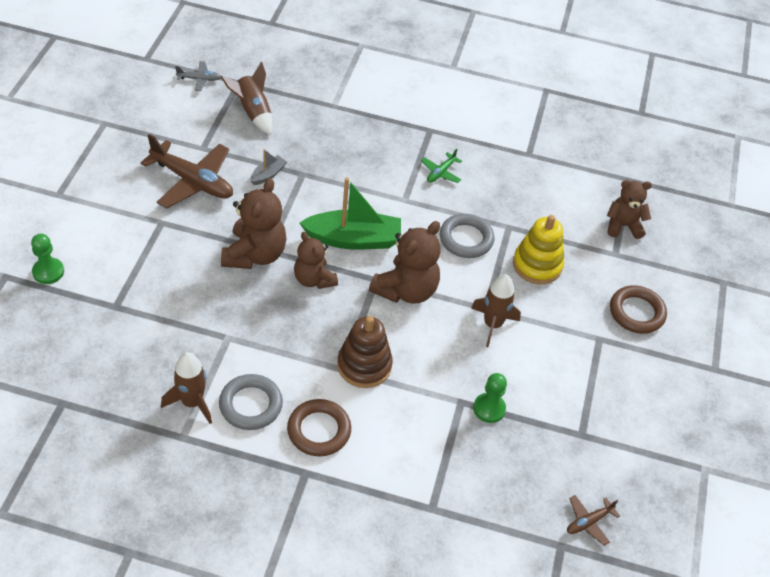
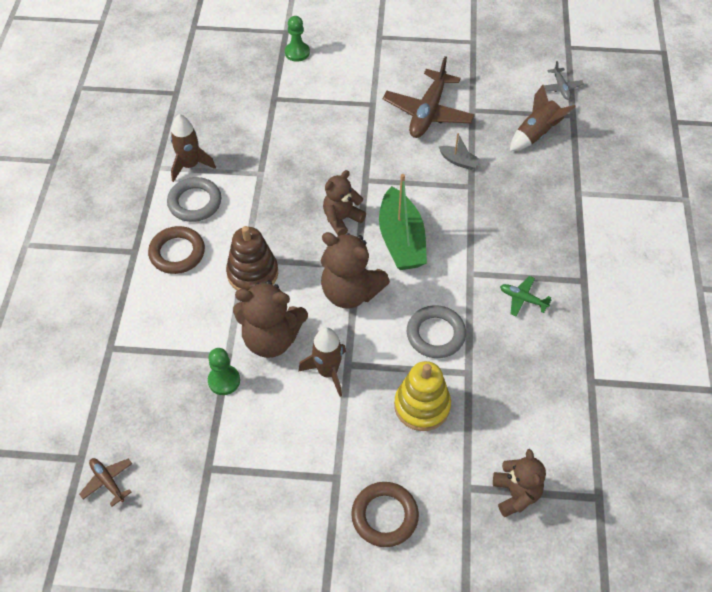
camera: 85 degrees right, 5 degrees up
(255, 254) = (357, 172): brown teddy bear -> brown teddy bear (271, 339)

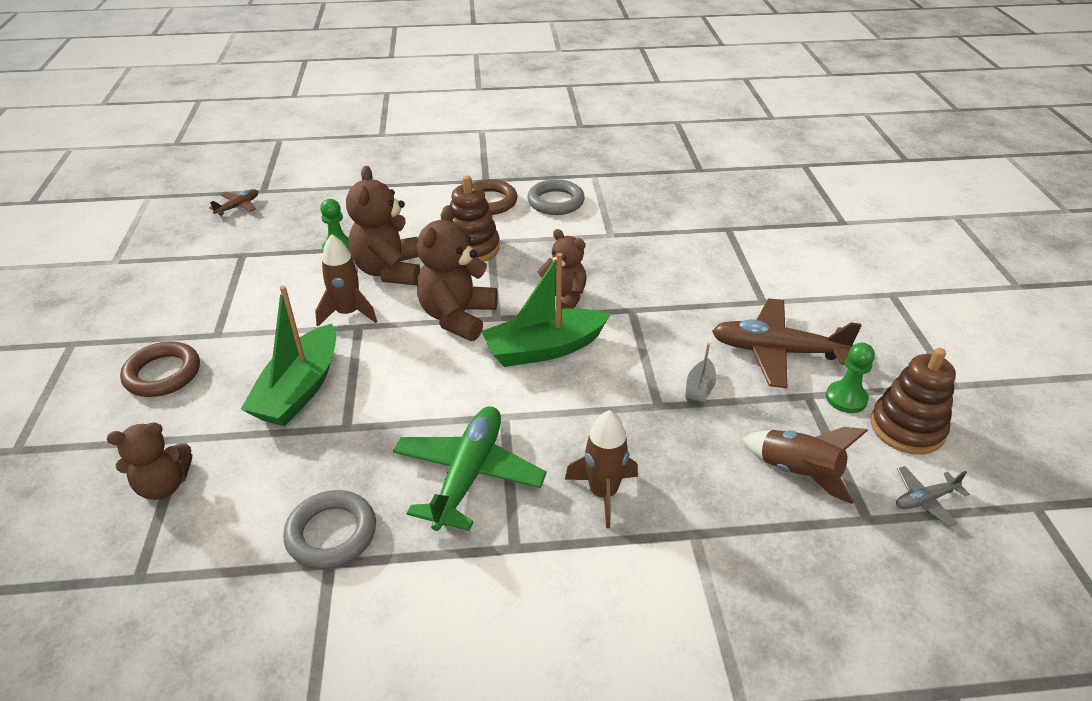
camera: 80 degrees right, 15 degrees down
(190, 165) = (604, 192): brown rocket -> brown rocket (603, 493)
(297, 52) = (813, 234): green pawn -> green pawn (846, 398)
(422, 406) = (299, 389): yellow stacking toy -> green boat
(435, 334) = (402, 392): grey ring -> grey ring (331, 533)
(506, 75) = (907, 428): none -> brown stacking toy
(522, 299) = (469, 474): green plane -> green plane, size x2.09

